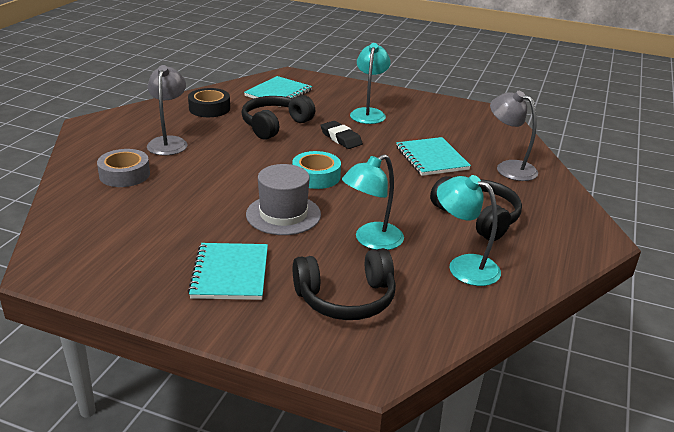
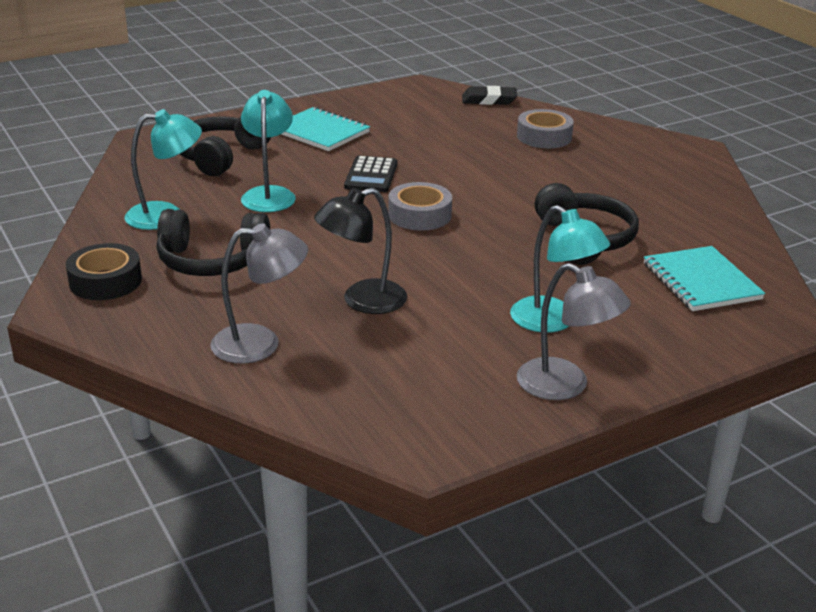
camera: 130 degrees right, 0 degrees up
(169, 142) = (599, 171): grey lamp -> grey lamp (565, 386)
(209, 108) = (682, 218): black tape -> black tape (105, 281)
(283, 214) = (371, 175): grey hat -> black calculator
(316, 176) = (419, 215): turquoise tape -> grey tape
(341, 138) = (495, 266): black eraser -> black eraser (489, 100)
(431, 158) = (362, 301): turquoise notebook -> black lamp

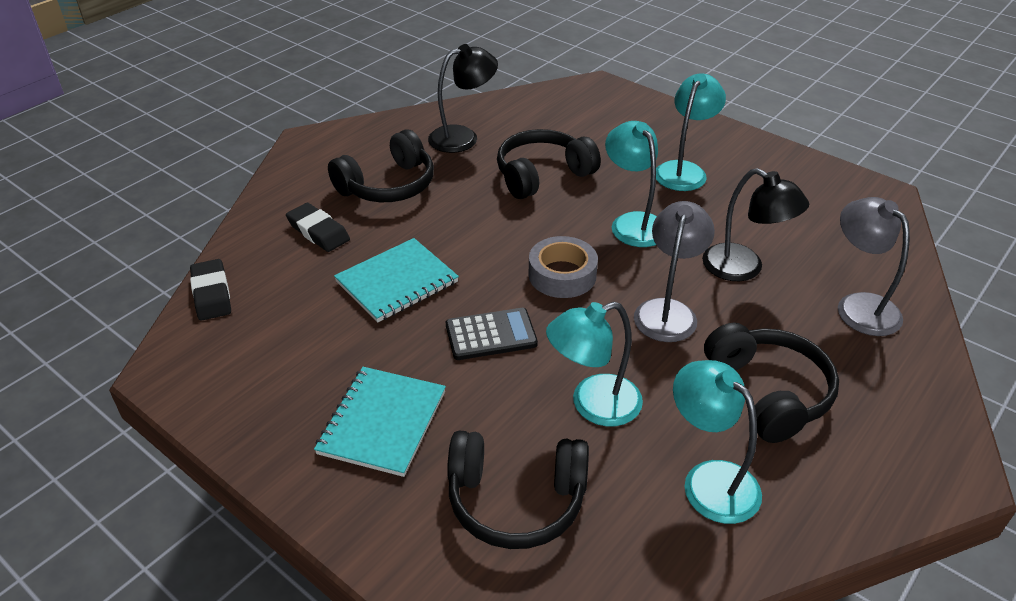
camera: 110 degrees left, 10 degrees up
(105, 281) = (879, 462): black tape -> none
(473, 265) = (633, 223): none -> turquoise lamp
(544, 137) = (318, 232): grey tape -> black eraser
(565, 386) = (758, 154): grey lamp -> grey lamp (668, 311)
(600, 169) = (388, 185): none -> black headphones
(677, 215) = (463, 137): none -> black lamp
(701, 281) = (570, 118): turquoise notebook -> turquoise notebook (397, 282)

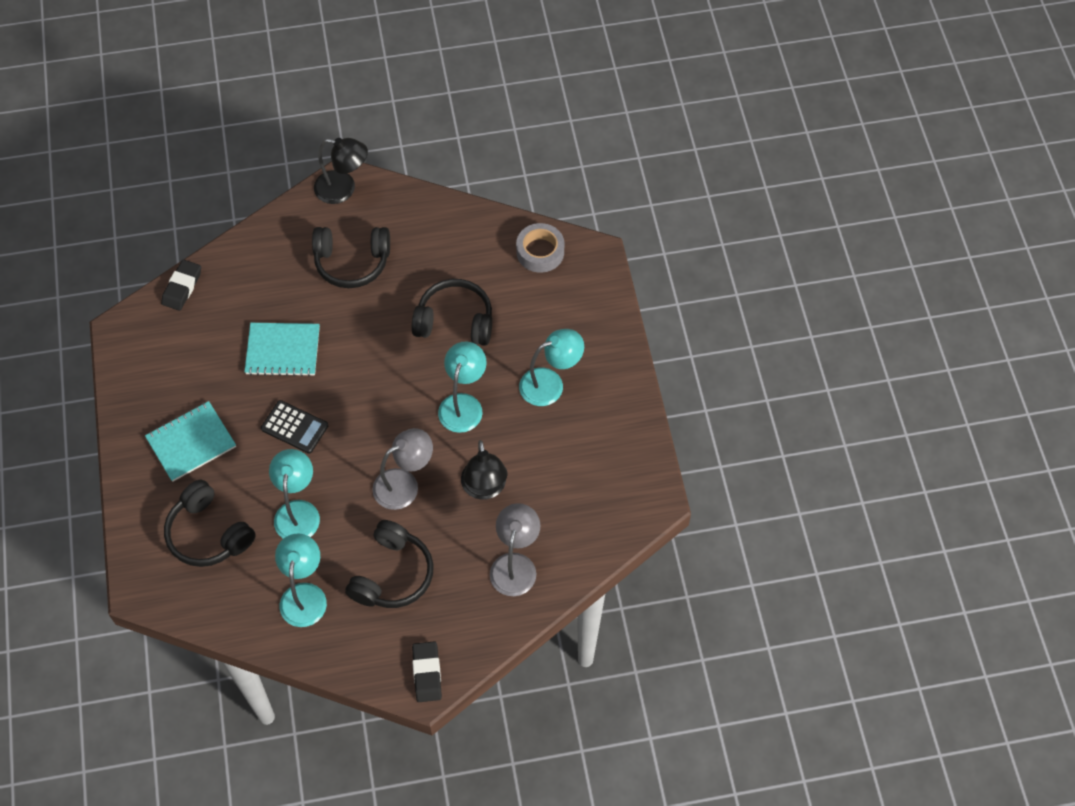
camera: 40 degrees right, 20 degrees up
(318, 232) = (276, 276): black eraser -> black eraser (427, 673)
(463, 137) = (443, 246): black lamp -> black lamp (343, 189)
(562, 275) = (376, 414): grey tape -> grey tape (540, 252)
(593, 405) = (298, 511): turquoise lamp -> turquoise lamp turned 75 degrees clockwise

